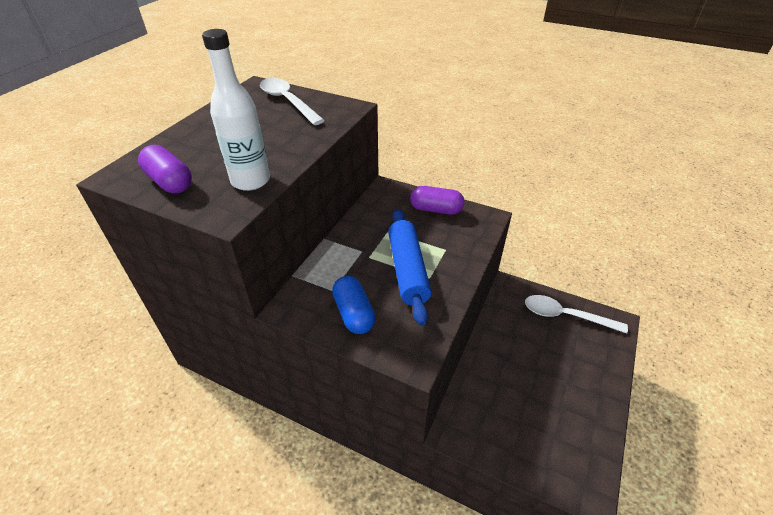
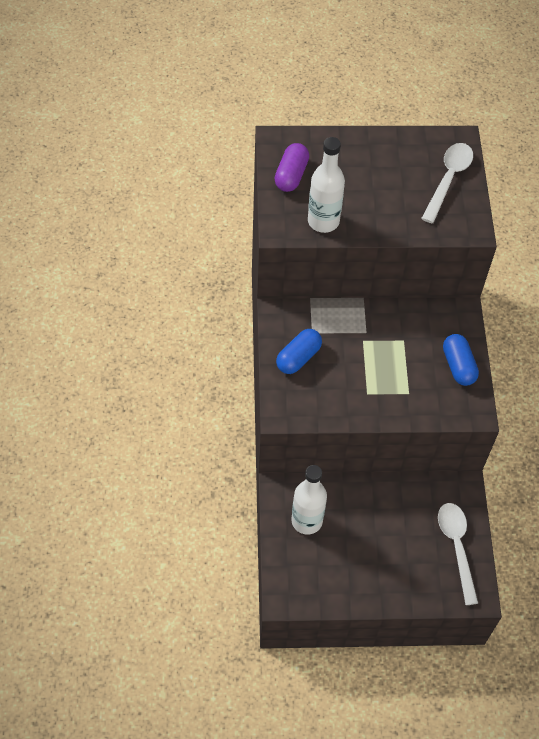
camera: 60 degrees right, 15 degrees up
(408, 270) = (365, 375): blue rolling pin -> none
(436, 209) = (458, 366): purple capsule -> blue capsule
(499, 423) = (307, 521): none -> white bottle

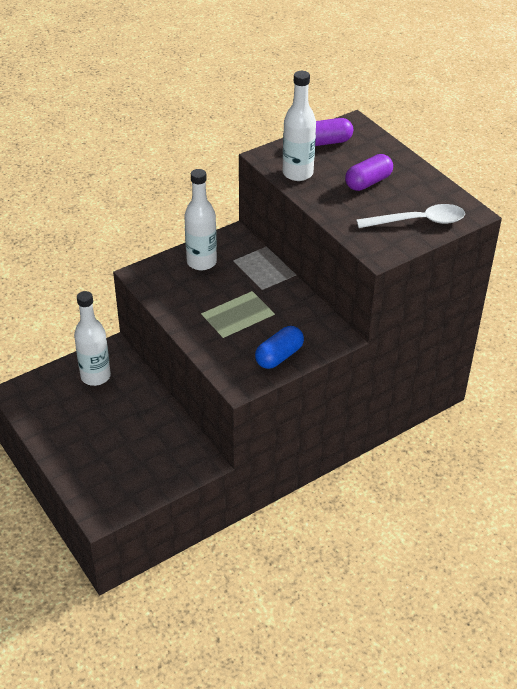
camera: 60 degrees right, 15 degrees down
(298, 357) = (201, 262): blue capsule -> white bottle
(372, 181) = (368, 182): none -> purple capsule
(457, 547) = (139, 482): white spoon -> none

